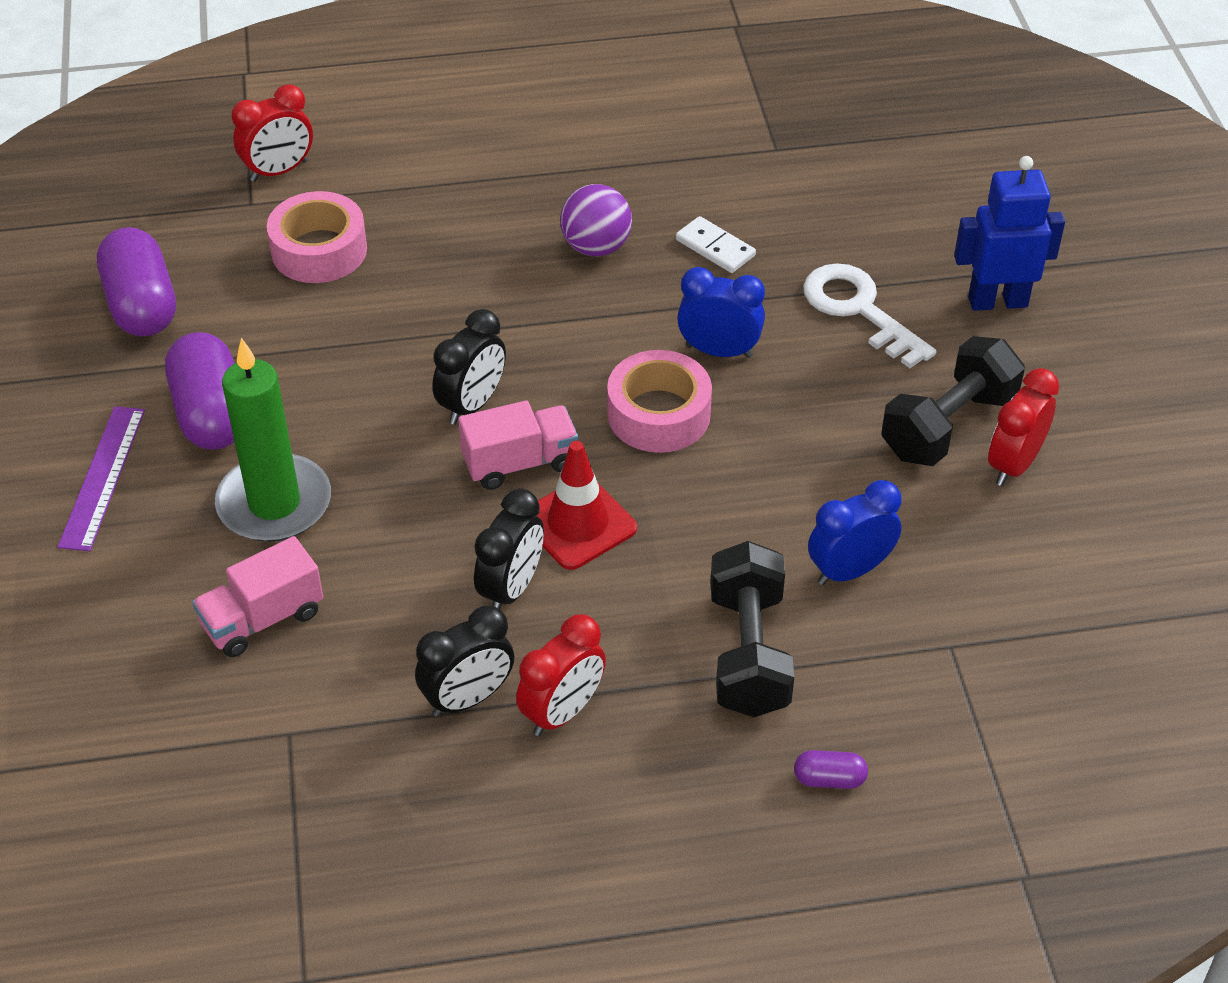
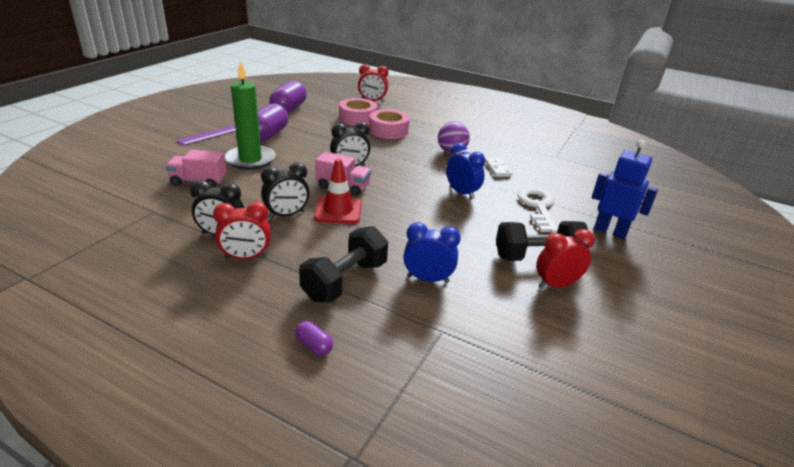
camera: 35 degrees right, 15 degrees down
(659, 414) = (413, 198): pink tape -> pink tape (388, 131)

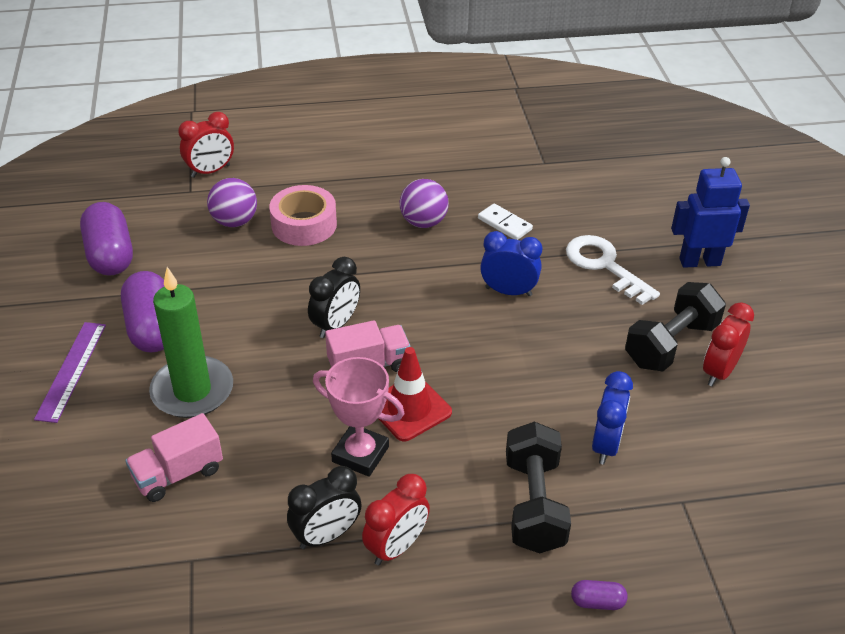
camera: 35 degrees left, 10 degrees up
(287, 215) = (360, 454): black clock -> pink trophy
(358, 118) = (234, 221): pink tape -> purple ball
(428, 279) = (606, 445): blue clock -> blue clock turned 135 degrees clockwise

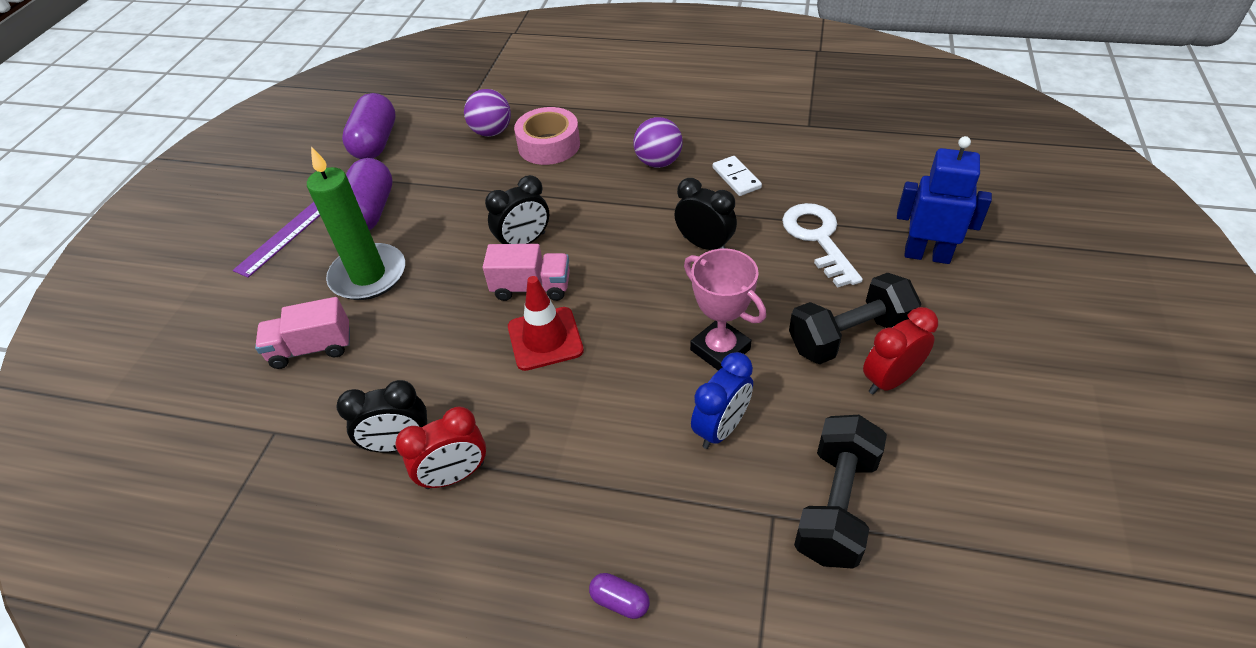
camera: 25 degrees right, 5 degrees up
(210, 171) = (497, 85): red clock -> none
(360, 454) = (475, 372): pink trophy -> pink trophy (720, 349)
(508, 291) = (704, 245): blue clock -> black clock
(534, 504) = (611, 471): black dumbbell -> black dumbbell (835, 505)

